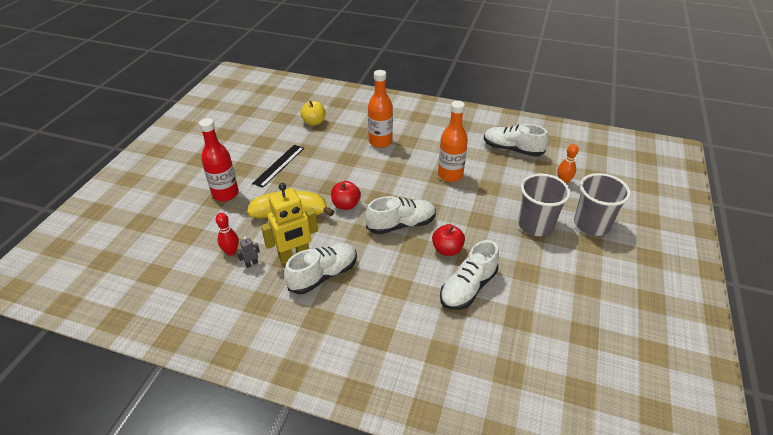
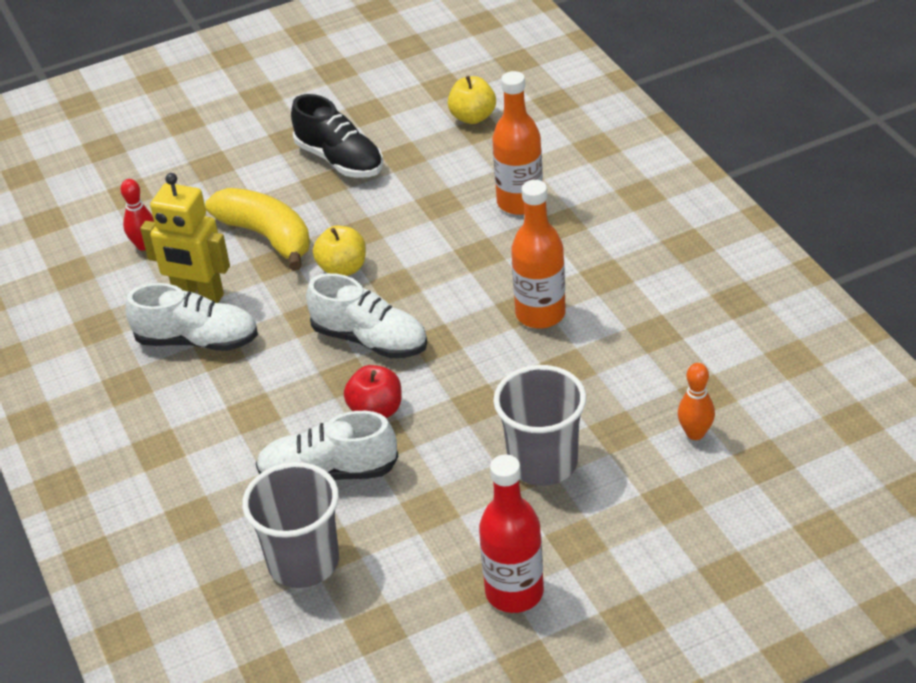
camera: 50 degrees right, 0 degrees up
(225, 194) = (229, 164): red bottle -> red bottle (514, 592)
(251, 264) = (146, 274): grey robot -> none
(279, 165) = (339, 160): black ruler -> black shoe
(346, 205) = (342, 269): red apple -> yellow apple
(512, 149) = (701, 334): white shoe -> none
(591, 224) = (625, 519): grey cup -> grey cup (303, 562)

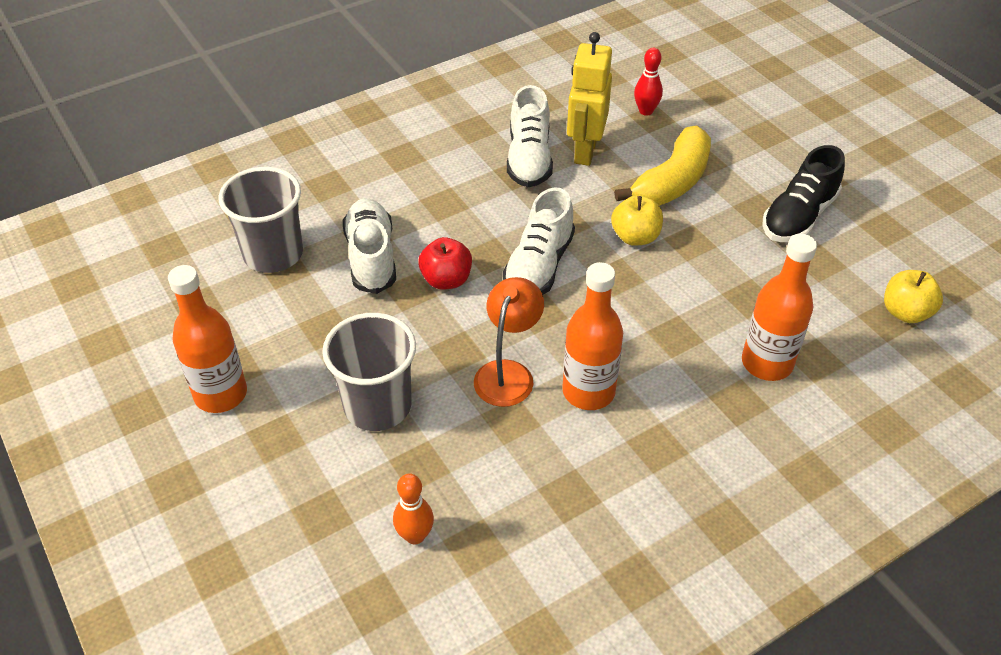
camera: 80 degrees right, 5 degrees up
(511, 367) = (508, 373): none -> orange lamp
(514, 592) = (221, 394): red bottle -> orange bottle

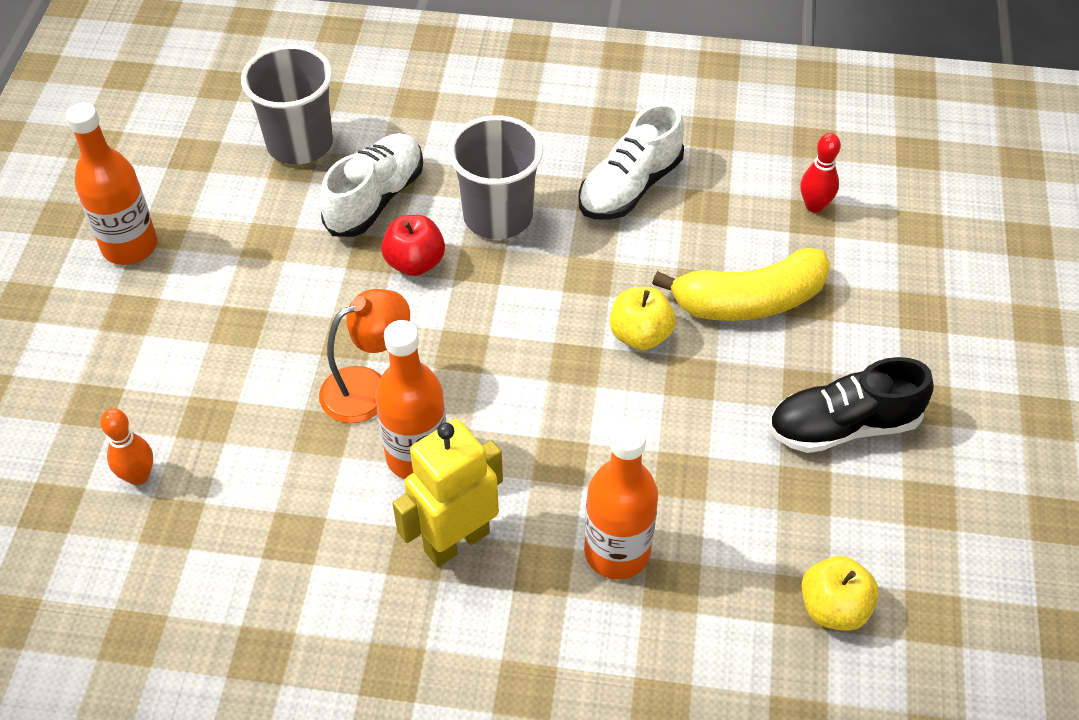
camera: 40 degrees right, 5 degrees up
(377, 406) = (232, 341): grey cup -> grey cup (498, 216)
(539, 266) = (512, 304): white shoe -> none
(584, 151) = (695, 212): yellow robot -> yellow robot (456, 541)

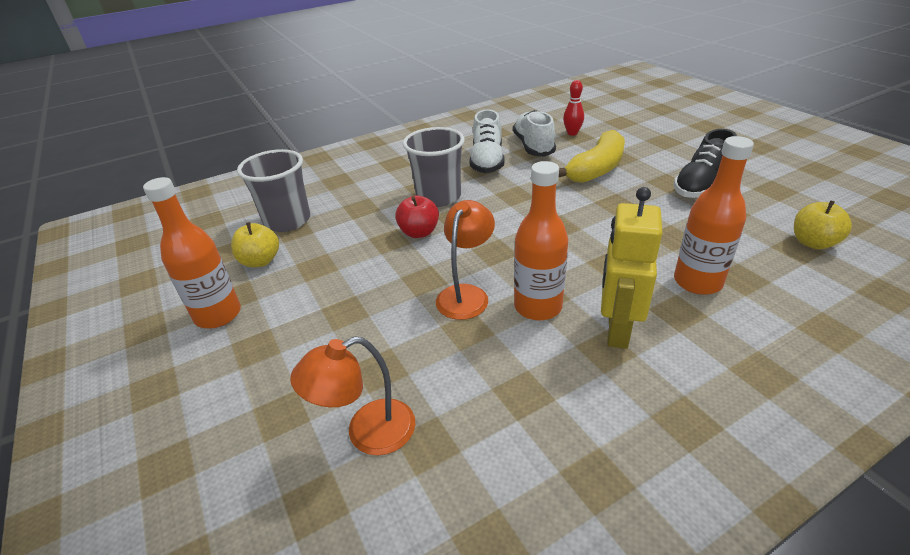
camera: 35 degrees left, 15 degrees down
(138, 476) = (367, 433): orange bowling pin -> orange lamp
(375, 199) = (362, 220): white shoe -> white shoe (533, 146)
(640, 335) = (571, 202): yellow apple -> yellow apple (260, 261)

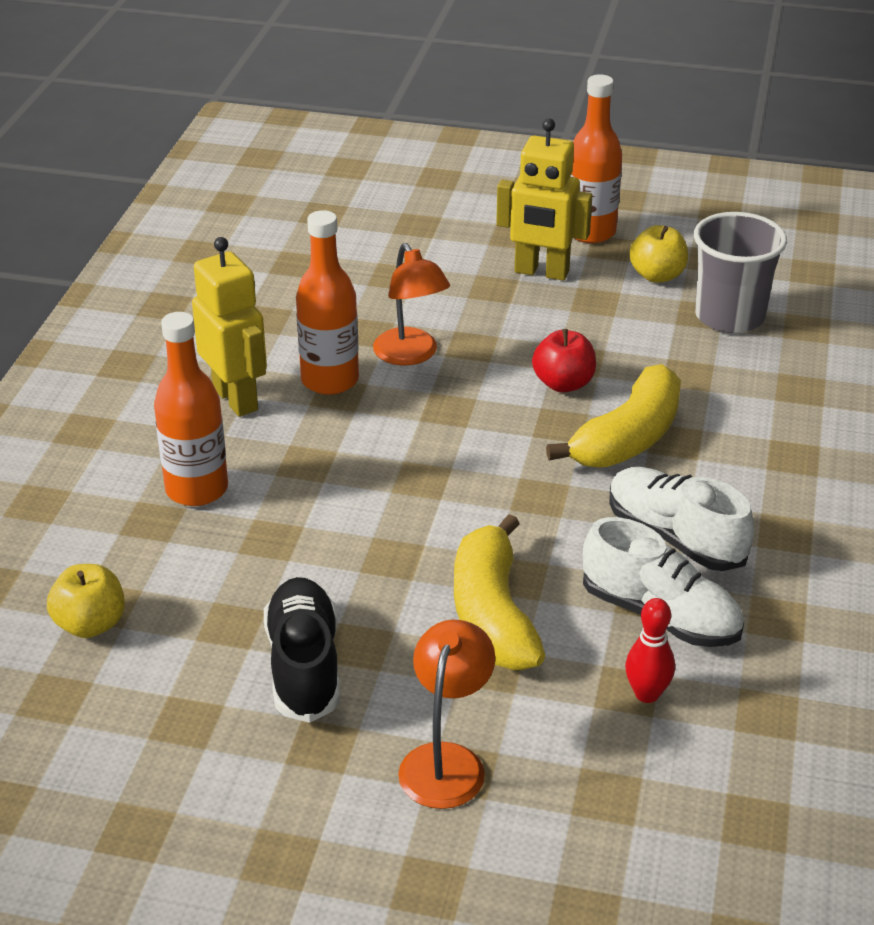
camera: 130 degrees right, 0 degrees up
(301, 304) = (541, 272): none -> yellow robot
(367, 433) = (342, 247): orange lamp -> orange lamp (446, 761)
(438, 197) = (628, 438): grey cup -> yellow banana

